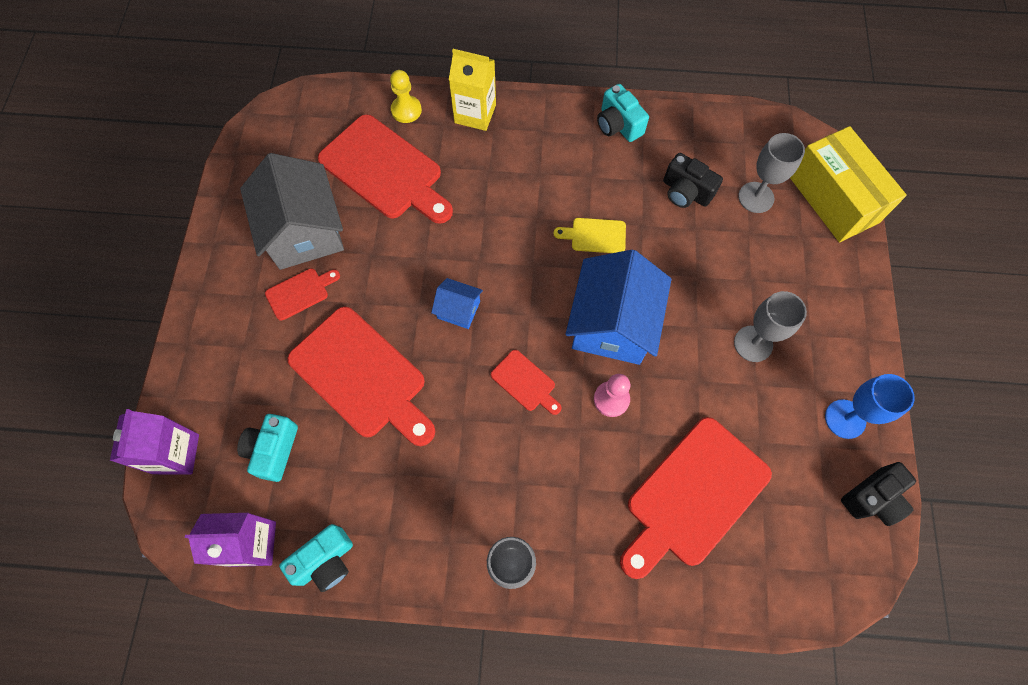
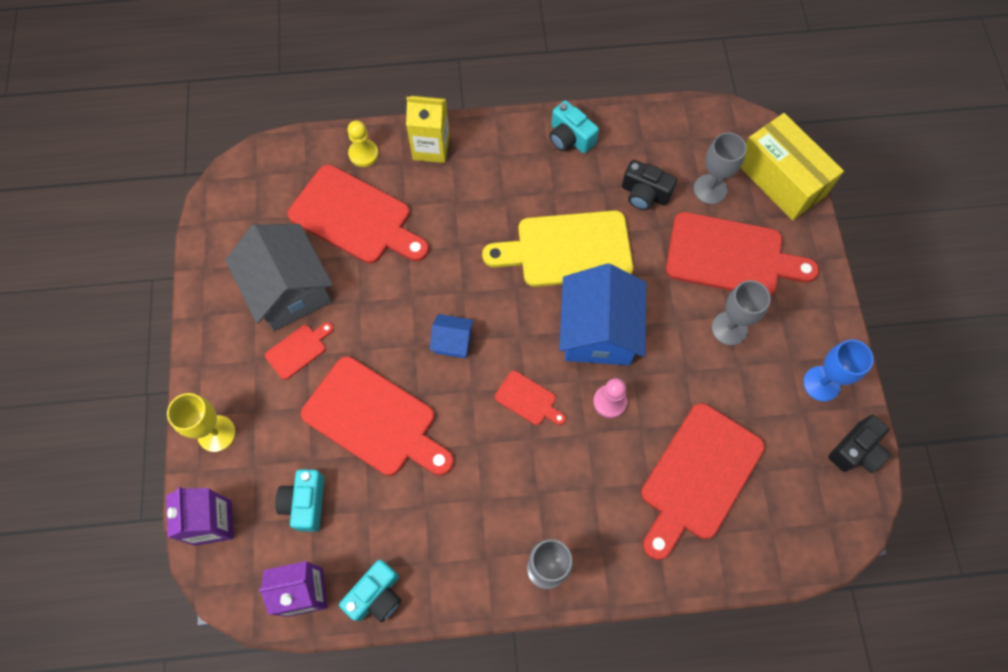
camera: 10 degrees left, 0 degrees up
(199, 363) = (216, 433): none -> yellow goblet
(595, 236) = (567, 250): yellow cutting board -> yellow cutting board, size x2.15
(767, 269) = (730, 256): none -> red cutting board

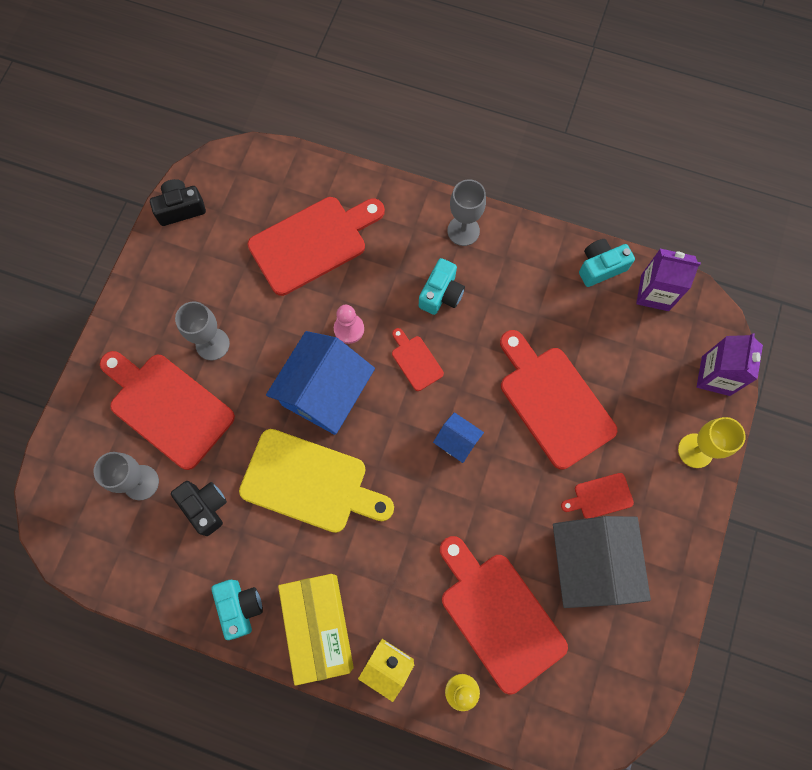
camera: 155 degrees left, 5 degrees up
(305, 503) = (634, 358): turquoise camera -> turquoise camera (441, 294)
(780, 179) = (69, 461): yellow box -> yellow box (319, 626)
(821, 383) = (170, 267): blue goblet -> none

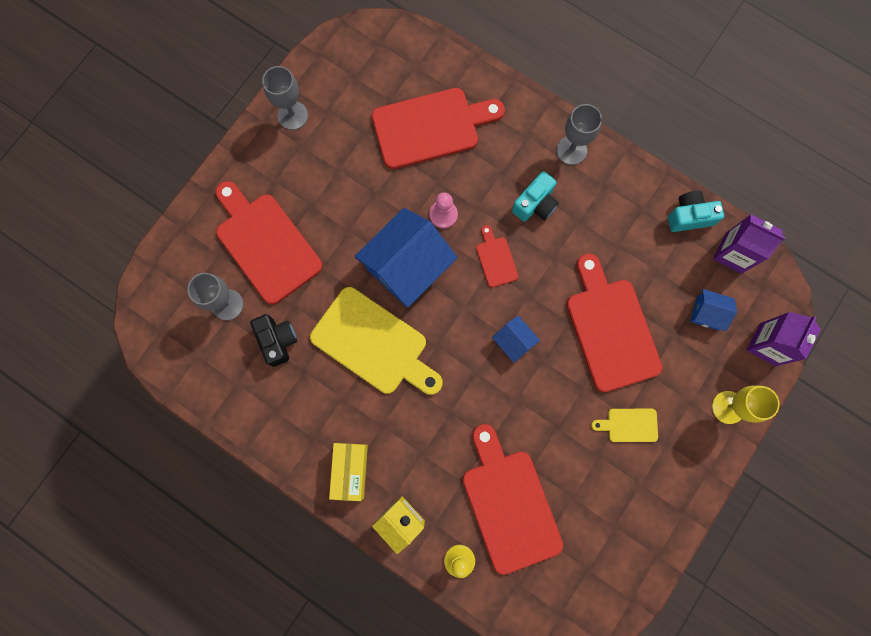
camera: 15 degrees right, 5 degrees up
(181, 208) = (320, 65): black camera -> none
(212, 344) = (318, 197): grey goblet -> grey goblet (292, 115)
(240, 607) = (287, 435): turquoise camera -> none
(319, 626) = (350, 470): yellow box -> yellow box, size x0.65
(590, 563) = (603, 481): grey house -> none
(600, 496) = (629, 425): red cutting board -> yellow cutting board
(646, 360) = (707, 313): none -> blue house

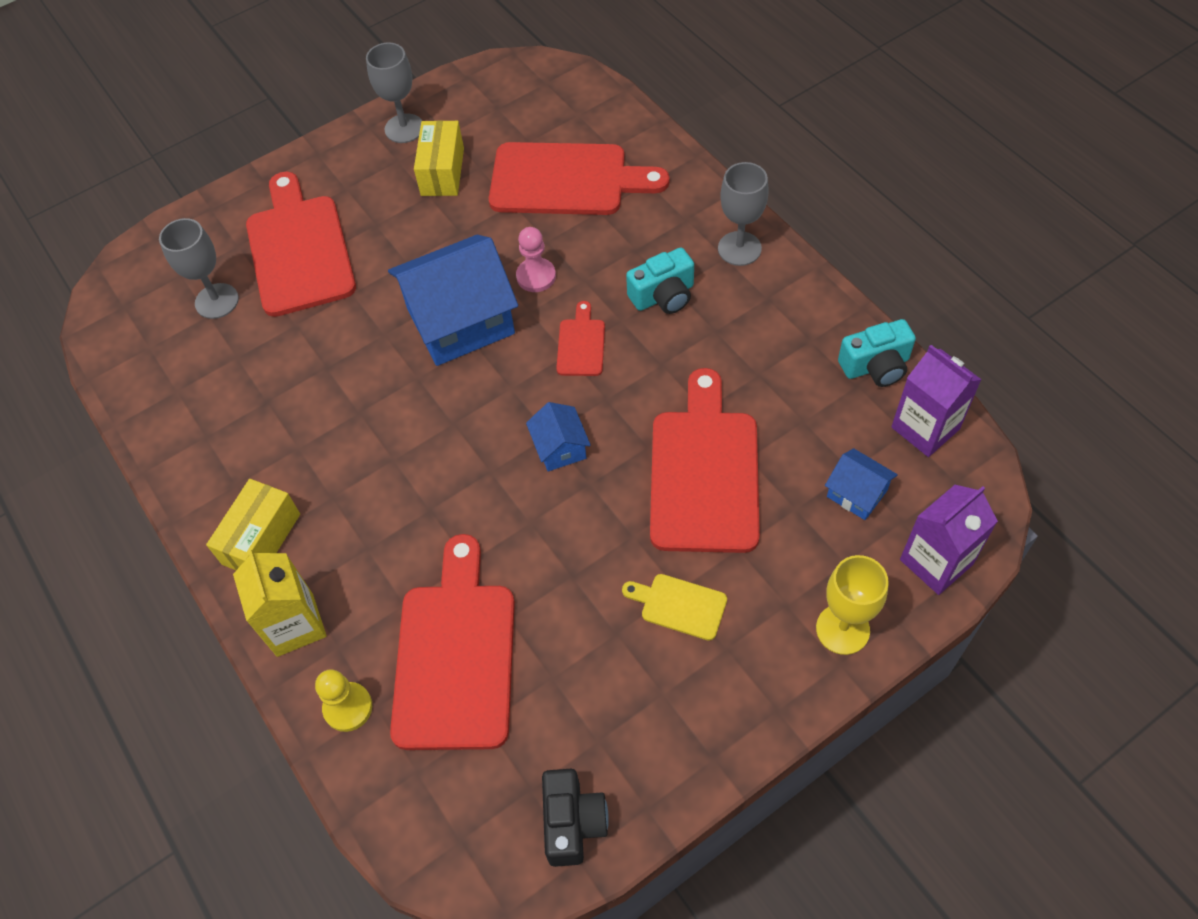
camera: 25 degrees right, 20 degrees down
(277, 340) = (254, 357): black camera -> black camera (573, 822)
(338, 146) = (442, 172): none -> yellow box
(374, 344) = (373, 396): yellow cutting board -> none
(689, 216) = (876, 366): turquoise camera -> turquoise camera turned 150 degrees clockwise

